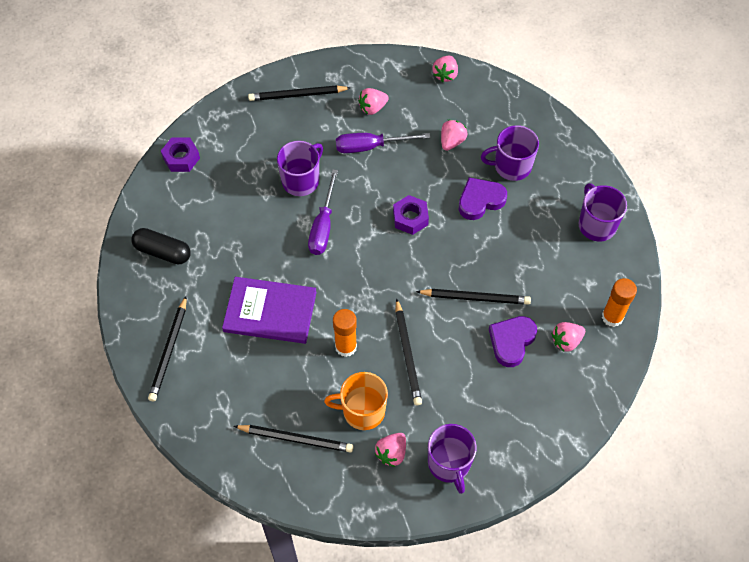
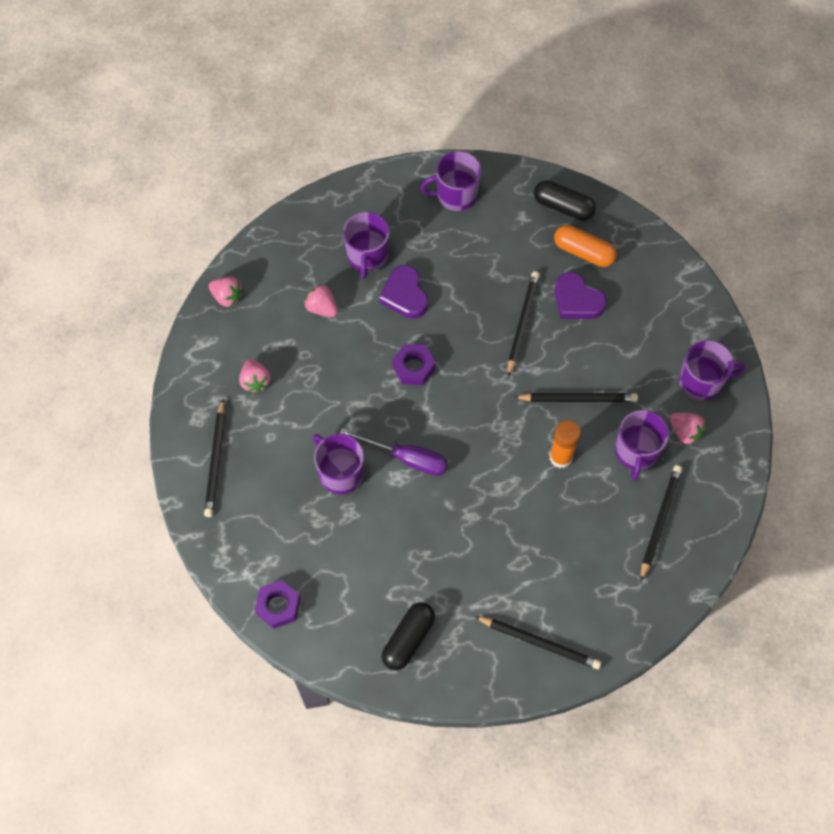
camera: 80 degrees left, 5 degrees up
(270, 312) = (507, 528): purple book -> none
(362, 411) = (636, 452): orange mug -> purple mug
(370, 146) = (309, 392): purple screwdriver -> none
(566, 341) = (583, 252): pink strawberry -> orange capsule
(612, 317) = (563, 207): orange glue stick -> black capsule

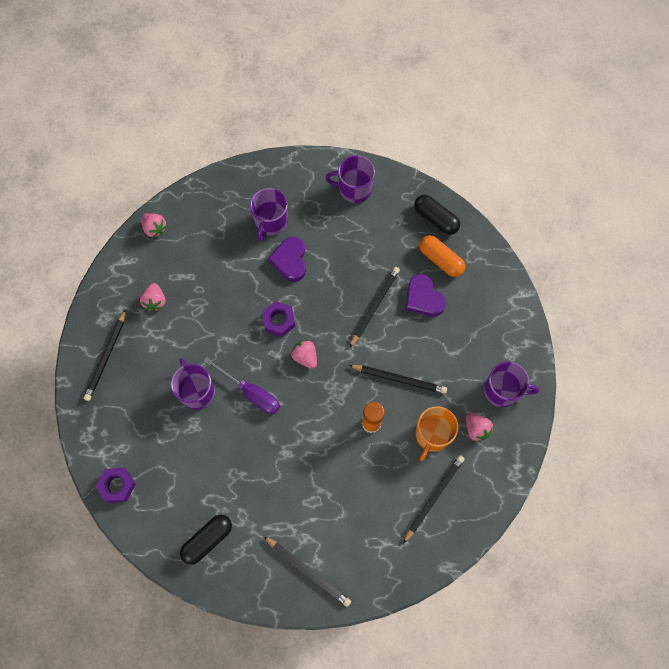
camera: 15 degrees right, 5 degrees up
(322, 308) = (223, 255): pink strawberry -> pink strawberry (305, 357)
(636, 452) = (432, 435): purple mug -> orange mug

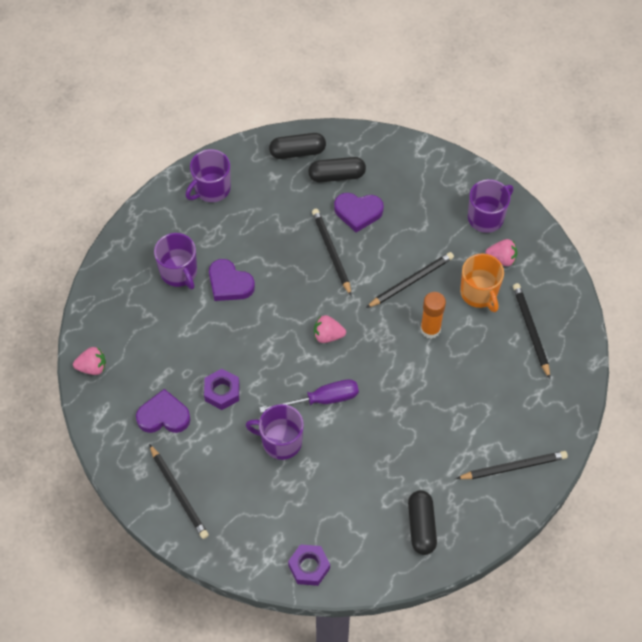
camera: 50 degrees left, 10 degrees down
(155, 301) = (164, 416): pink strawberry -> purple heart
(279, 321) = (276, 332): purple nut -> purple nut (222, 392)
(440, 260) = (337, 175): orange capsule -> black capsule

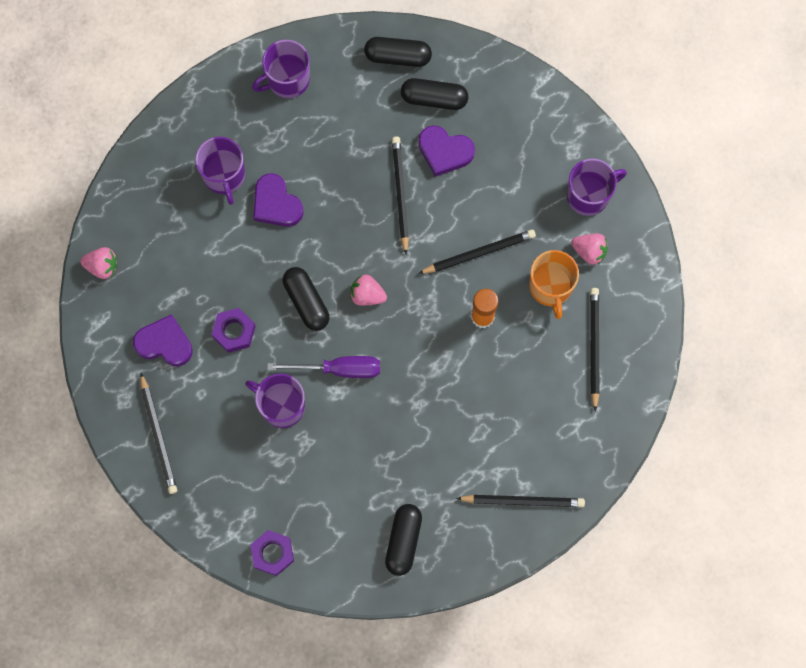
camera: 15 degrees right, 15 degrees up
(277, 353) = (306, 302): none -> black capsule

